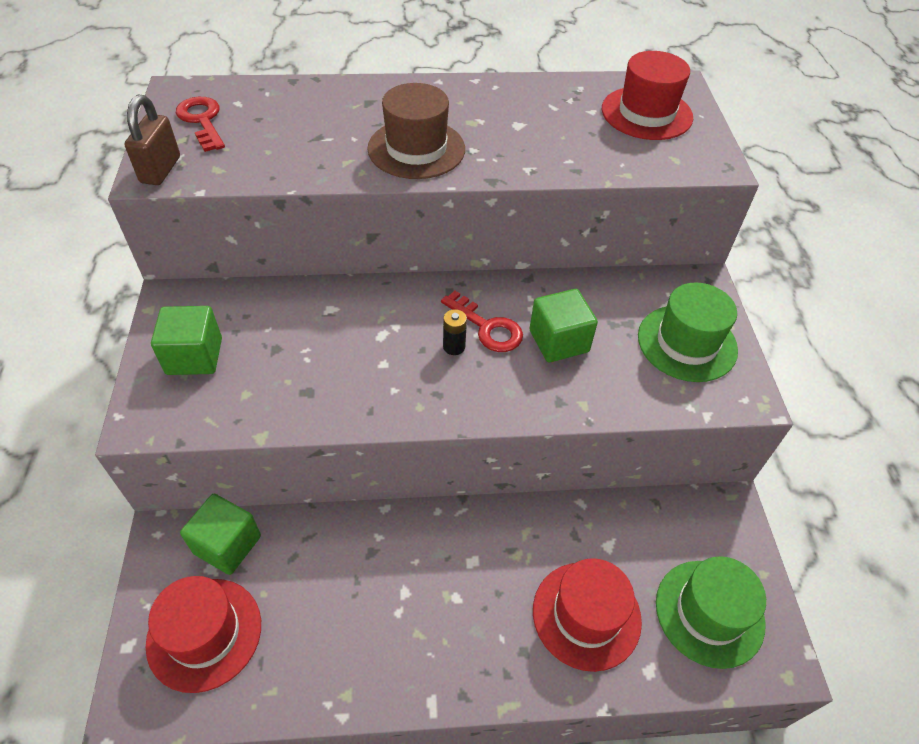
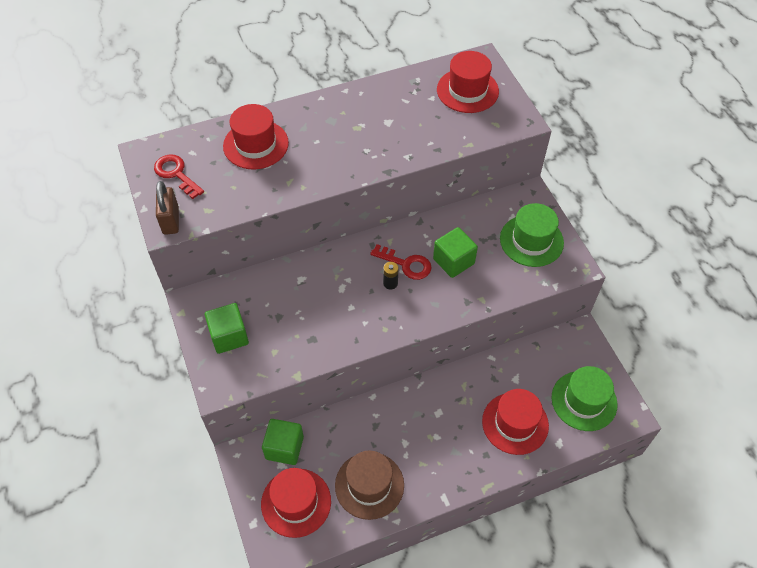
camera: 15 degrees left, 5 degrees up
(325, 112) = (256, 144): none -> red hat
(416, 149) = (330, 159): brown hat -> brown hat (369, 485)

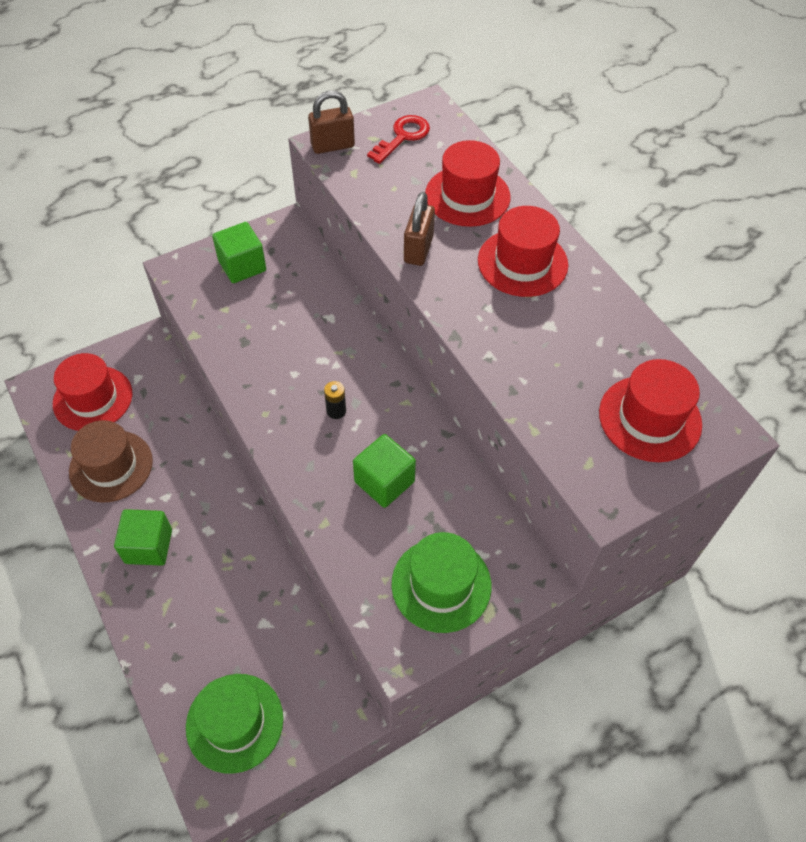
camera: 80 degrees right, 0 degrees up
(284, 448) = (157, 377): green cube -> green cube (148, 546)
(303, 180) = (418, 249): none -> brown padlock
(406, 264) = (370, 425): red key -> none
(515, 423) = (195, 626): red hat -> red hat (522, 262)

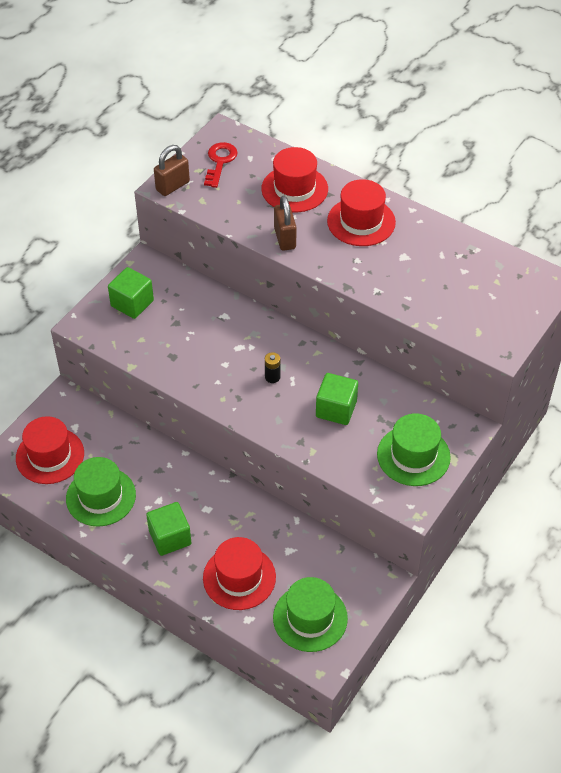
camera: 25 degrees left, 5 degrees down
(111, 466) = (101, 496): brown hat -> green hat
(650, 418) = (499, 291): red hat -> red hat (239, 577)

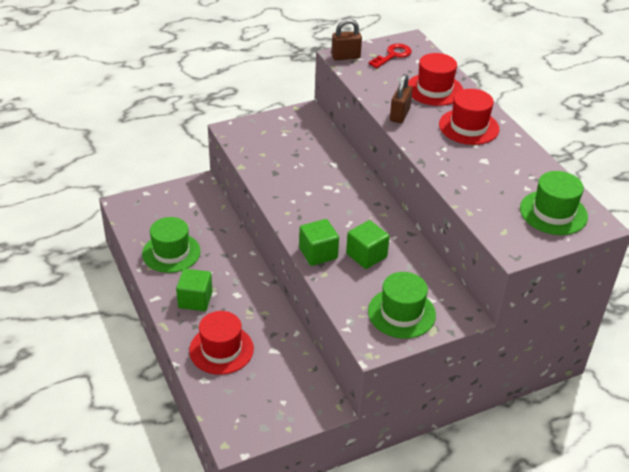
camera: 30 degrees right, 10 degrees down
(50, 456) = (160, 213): red hat -> none
(132, 303) = (275, 131): green cube -> green cube (318, 253)
(272, 377) = (336, 215): black battery -> none
(310, 618) = (250, 403): green hat -> green hat (553, 213)

